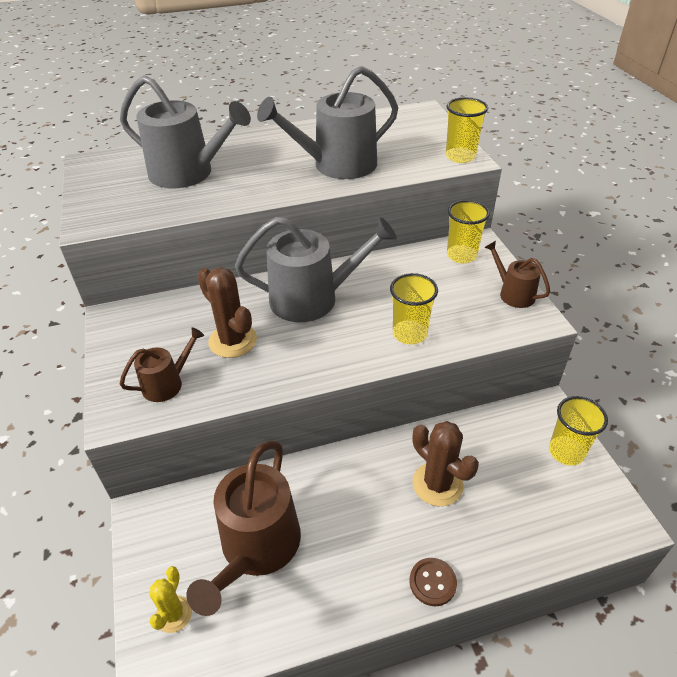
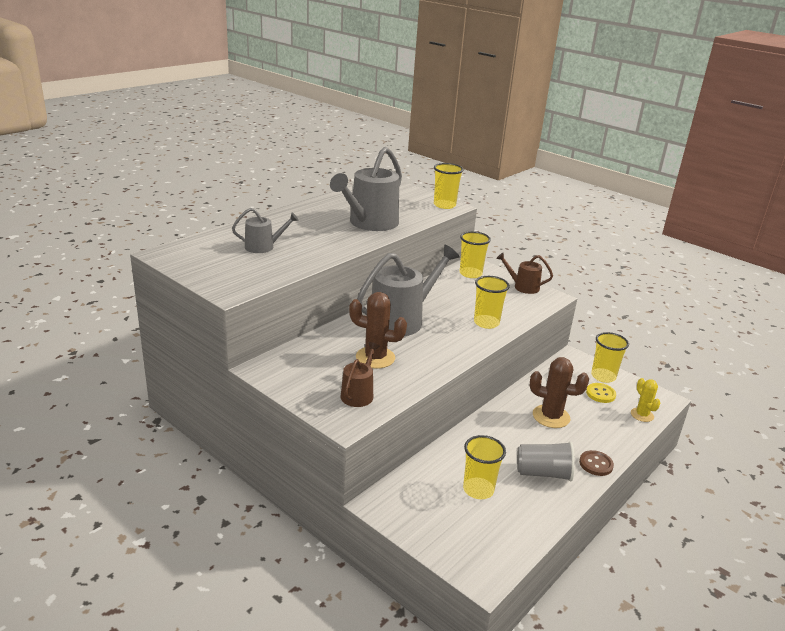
camera: 35 degrees left, 15 degrees down
(174, 614) = (463, 545): yellow cactus -> yellow cactus (642, 415)
(188, 173) = (263, 247): grey watering can -> grey watering can, size x0.52
(257, 548) = (478, 490): brown watering can -> yellow cup
(352, 562) = (543, 473): none -> grey cup
(537, 477) = (600, 394): none -> yellow button

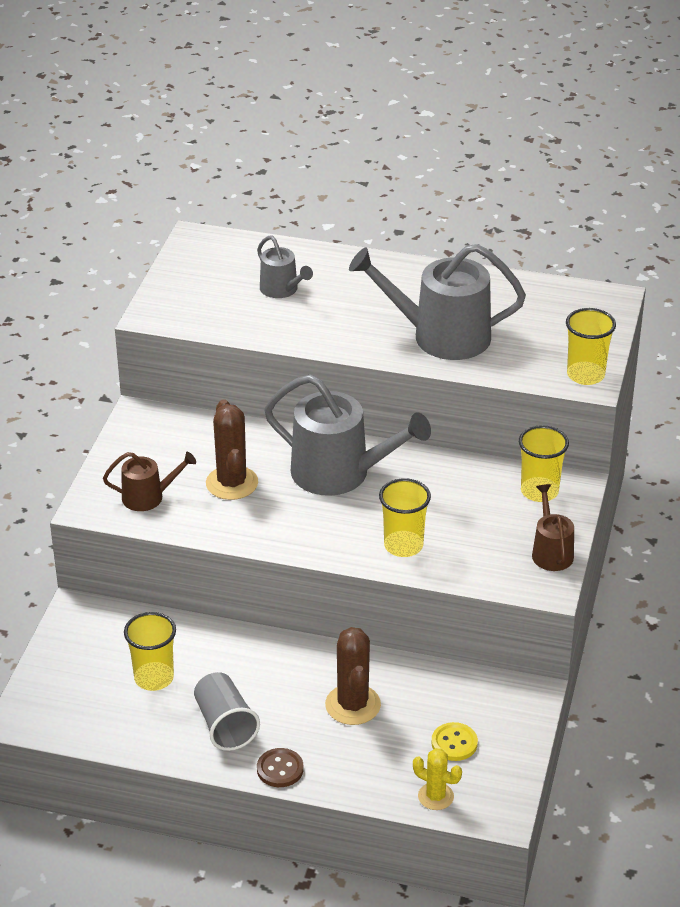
camera: 65 degrees right, 10 degrees up
(603, 376) = (506, 737): yellow cup -> none
(642, 415) = (435, 796): yellow cactus -> yellow cactus turned 75 degrees clockwise

